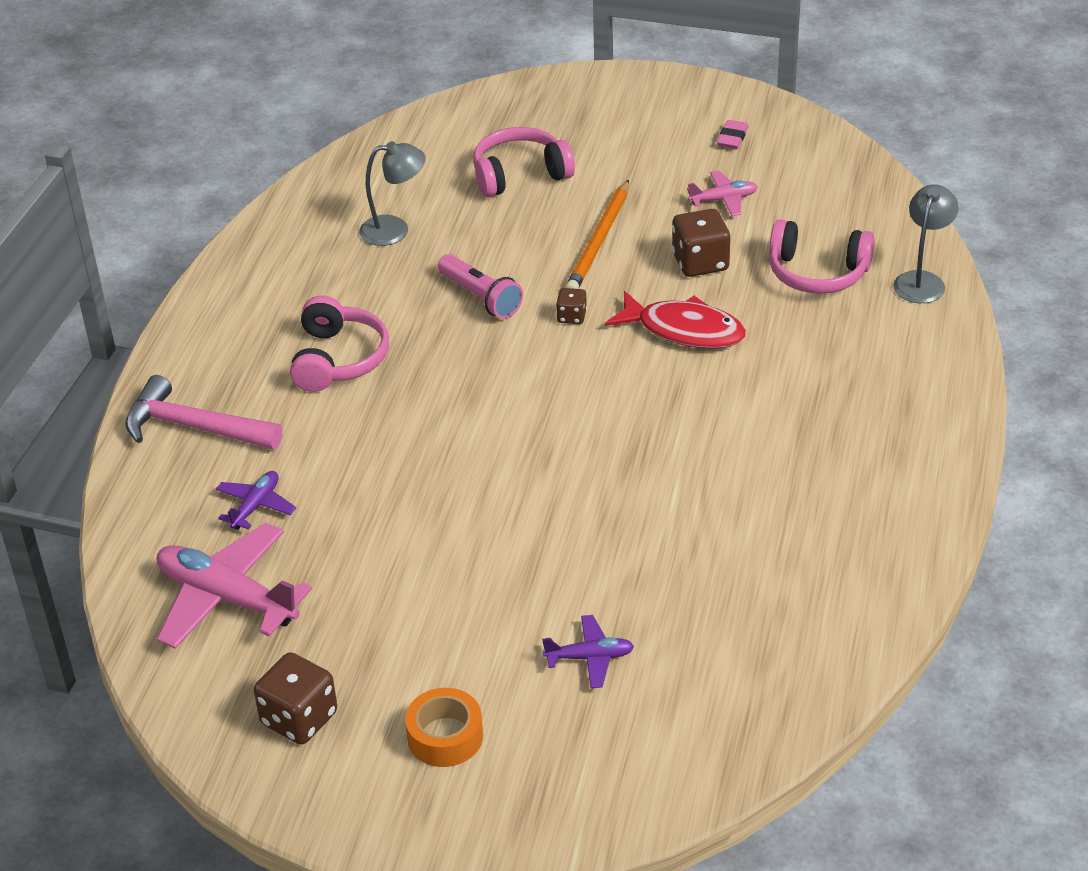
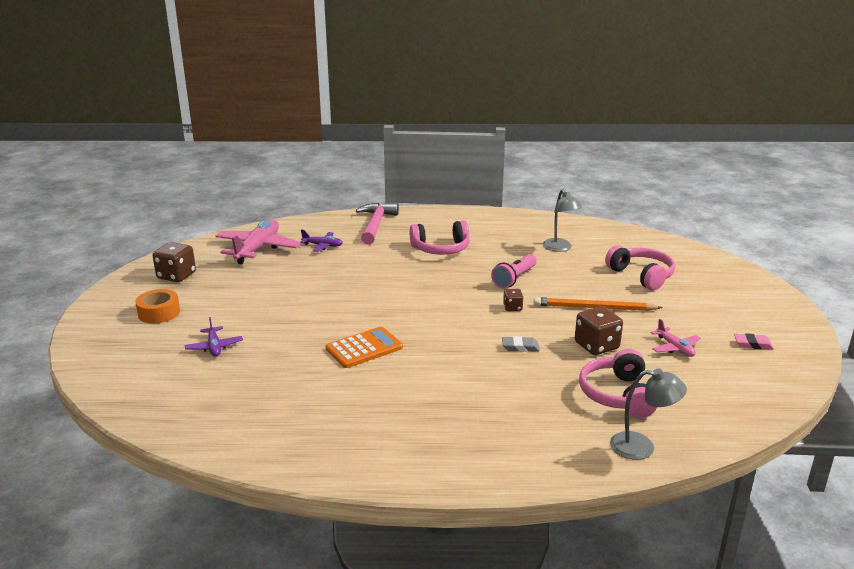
camera: 75 degrees right, 15 degrees down
(643, 484) = (364, 348): none -> orange calculator
(684, 330) = (520, 347): red fish -> grey eraser

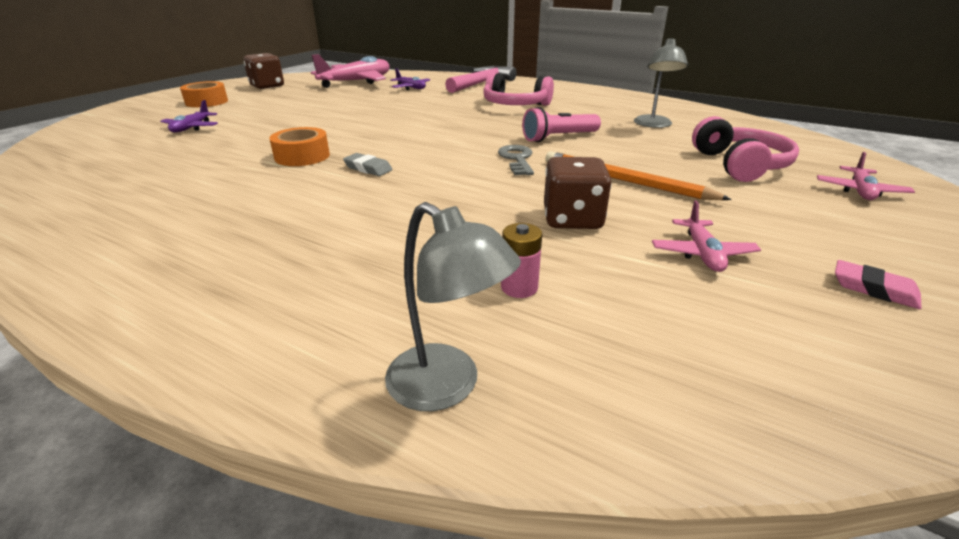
camera: 30 degrees right, 5 degrees up
(364, 348) = (302, 156): orange calculator -> orange tape
(512, 307) = (517, 159): brown dice -> grey key
(520, 347) = (466, 195): grey eraser -> grey eraser (368, 168)
(617, 395) = (519, 287): pink headphones -> pink battery
(712, 280) = (860, 191): none -> pink plane

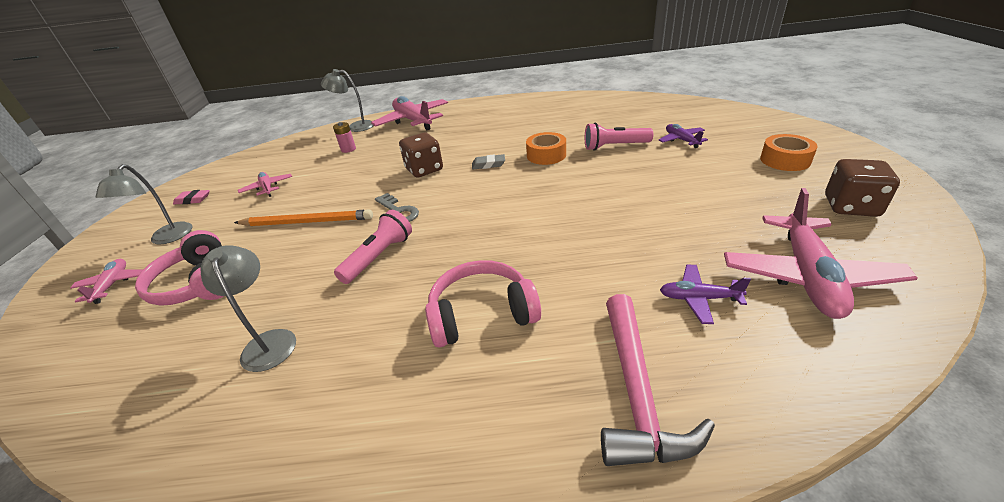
camera: 150 degrees right, 5 degrees up
(238, 142) = (615, 146): none -> pink flashlight
(304, 317) = (413, 121): none -> pink plane
(572, 219) = (336, 181): brown dice -> brown dice (424, 169)
(843, 224) = (166, 238): none -> grey lamp

